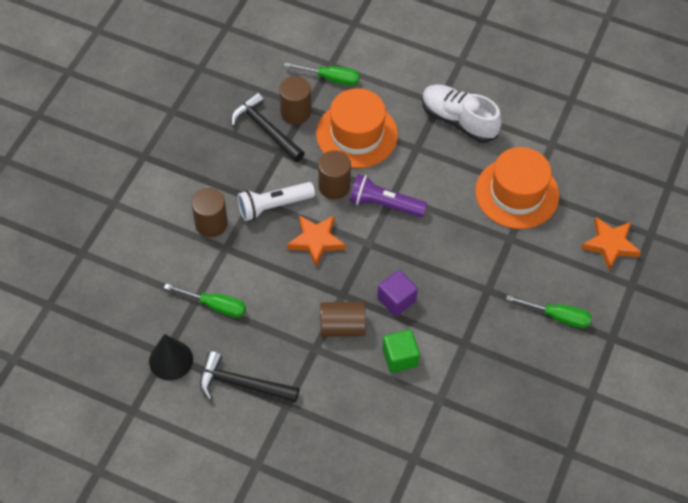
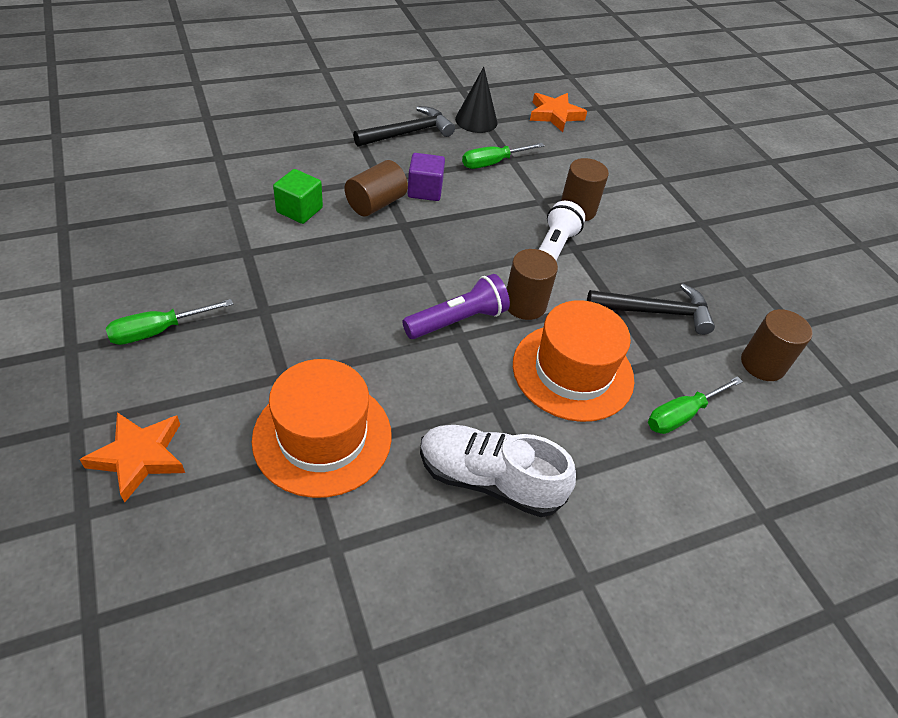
camera: 130 degrees right, 10 degrees down
(295, 112) = (657, 349): brown cylinder -> brown cylinder (762, 364)
(316, 241) = (478, 249): orange star -> orange star (555, 115)
(396, 300) = (350, 248): purple cube -> purple cube (425, 190)
(458, 120) = (489, 480): white shoe -> white shoe turned 150 degrees counterclockwise

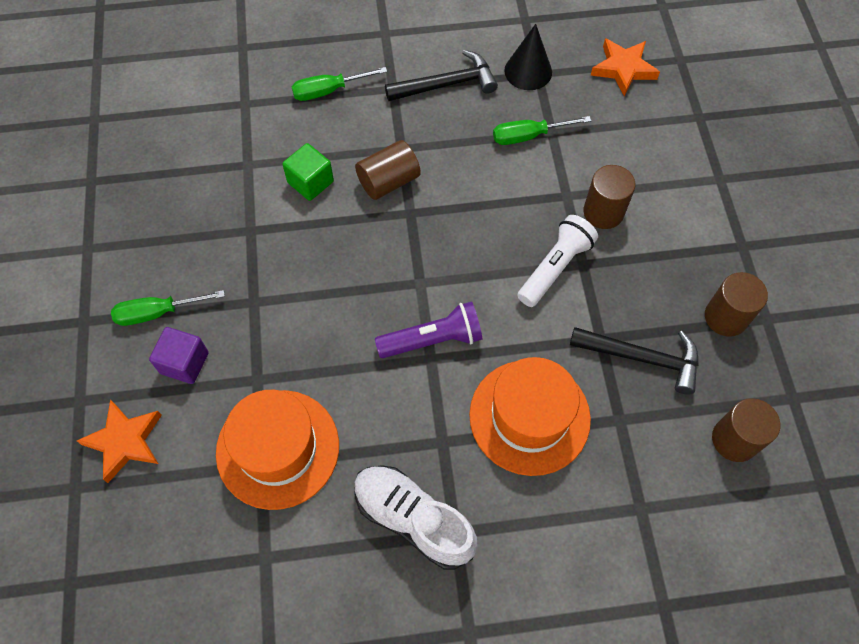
camera: 20 degrees right, 15 degrees up
(425, 190) = (444, 168): purple cube -> purple cube (184, 363)
(525, 304) = (506, 329): brown cylinder -> brown cylinder (725, 317)
(682, 415) = (623, 484): green screwdriver -> green screwdriver (329, 91)

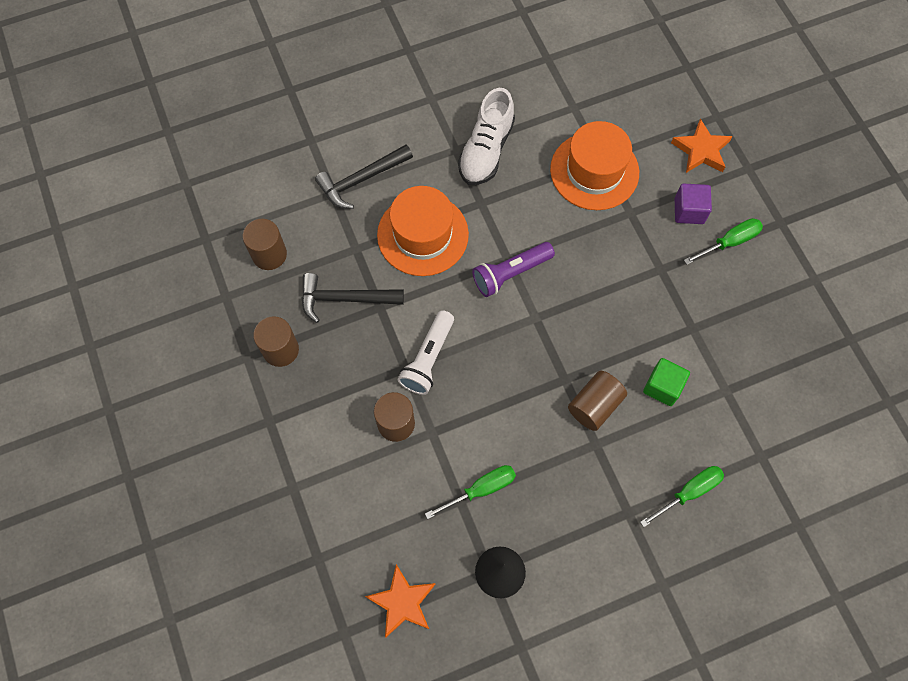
camera: 165 degrees right, 5 degrees up
(413, 519) = (486, 150): white shoe -> white shoe turned 90 degrees clockwise
(447, 84) = (577, 532): black hammer -> black hammer (361, 180)

